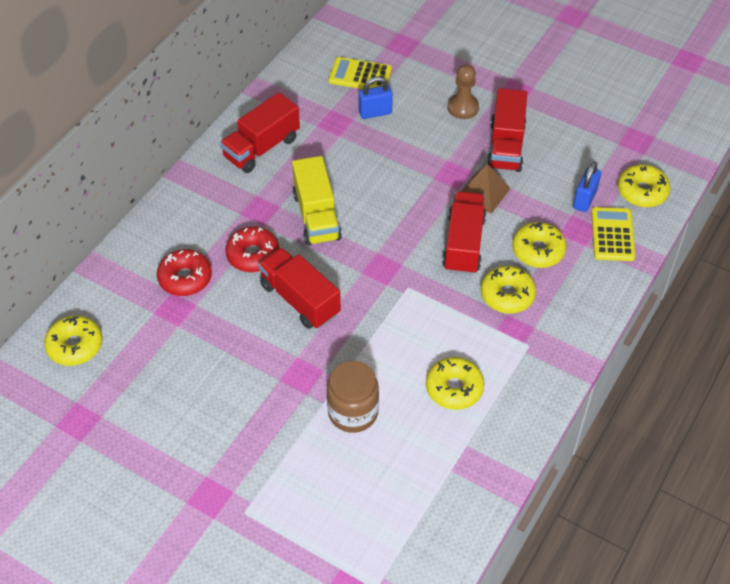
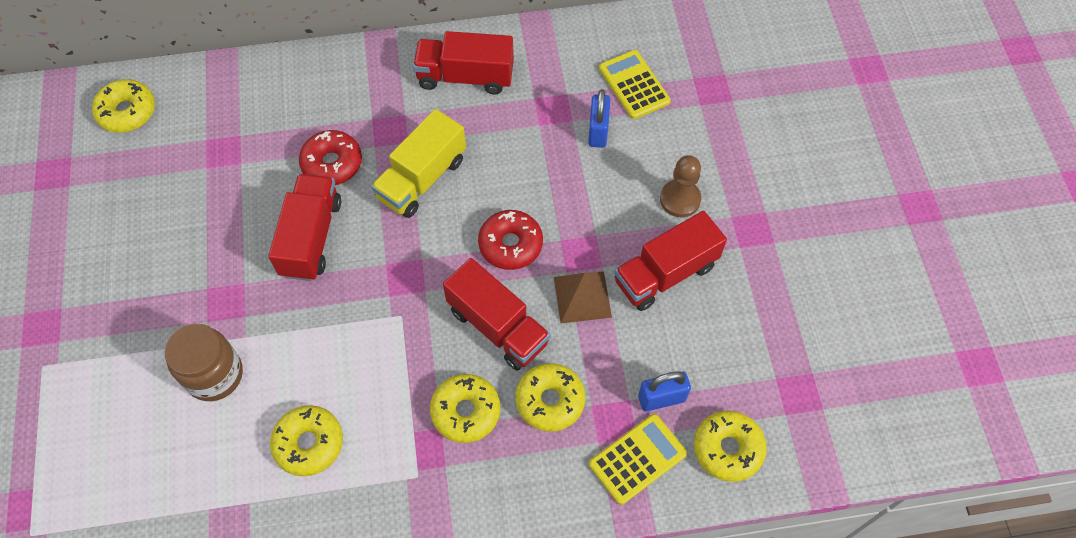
camera: 50 degrees right, 10 degrees up
(185, 278) = (263, 133): red donut -> red donut (510, 244)
(375, 112) = (598, 131): blue padlock -> blue padlock turned 60 degrees clockwise
(463, 244) = (498, 326): red truck -> red truck turned 75 degrees clockwise

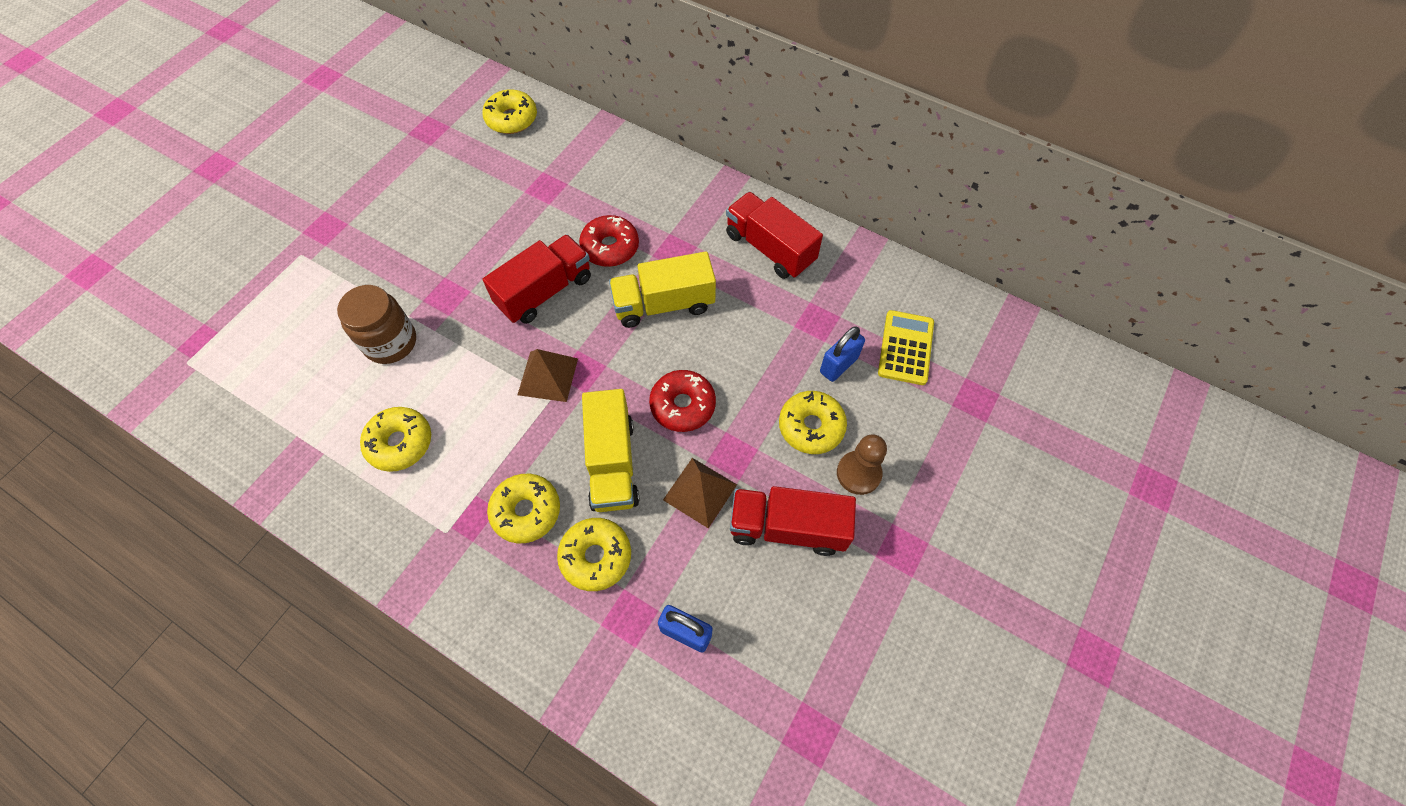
camera: 40 degrees right, 0 degrees up
(382, 301) = (548, 376): none -> brown pyramid
(498, 326) = (612, 463): red truck -> yellow truck
(637, 459) = (618, 667): yellow calculator -> none
(728, 449) = (701, 727): yellow donut -> yellow donut (811, 426)

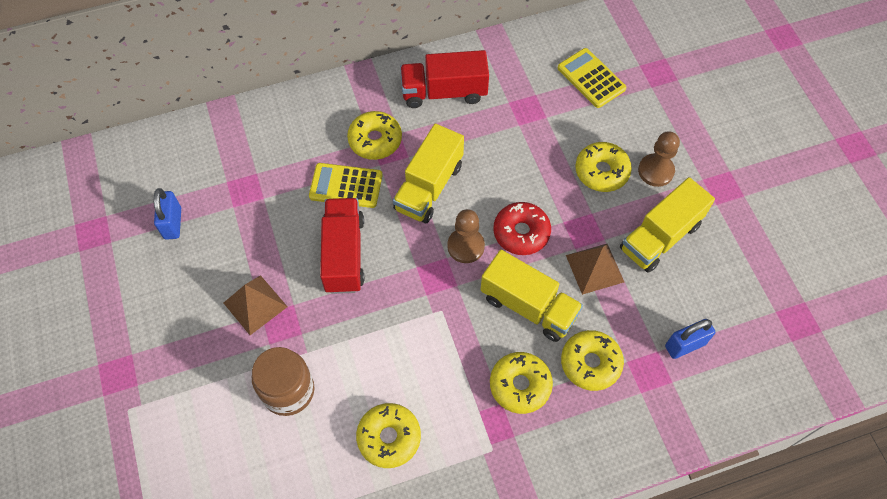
camera: 50 degrees left, 0 degrees up
(511, 119) = (148, 167): yellow donut -> yellow donut (375, 140)
(548, 376) = (421, 300): brown pyramid -> brown pyramid (255, 305)
(610, 247) = (346, 186): red donut -> yellow calculator
(630, 372) = (465, 246): none -> brown pawn
(787, 527) = (660, 237): red truck -> yellow truck
(838, 365) = (571, 123): blue padlock -> blue padlock (172, 223)

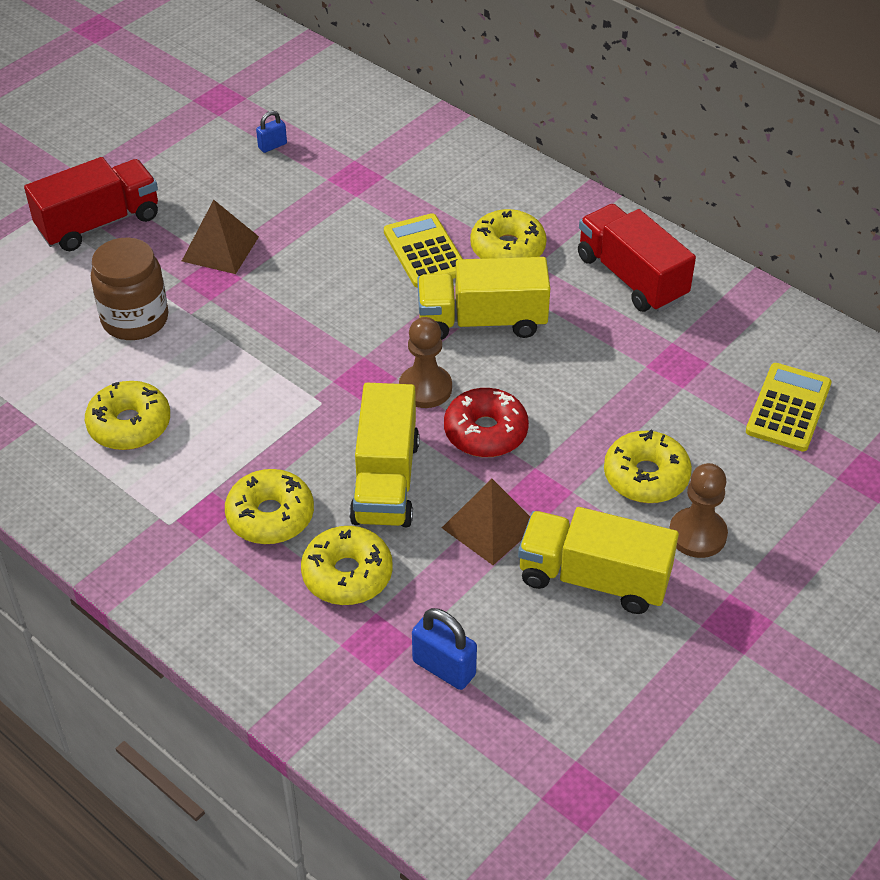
camera: 60 degrees right, 15 degrees down
(172, 223) = (272, 146): blue padlock -> blue padlock, size x0.60
(344, 254) = (334, 289): red truck -> red truck (99, 223)

